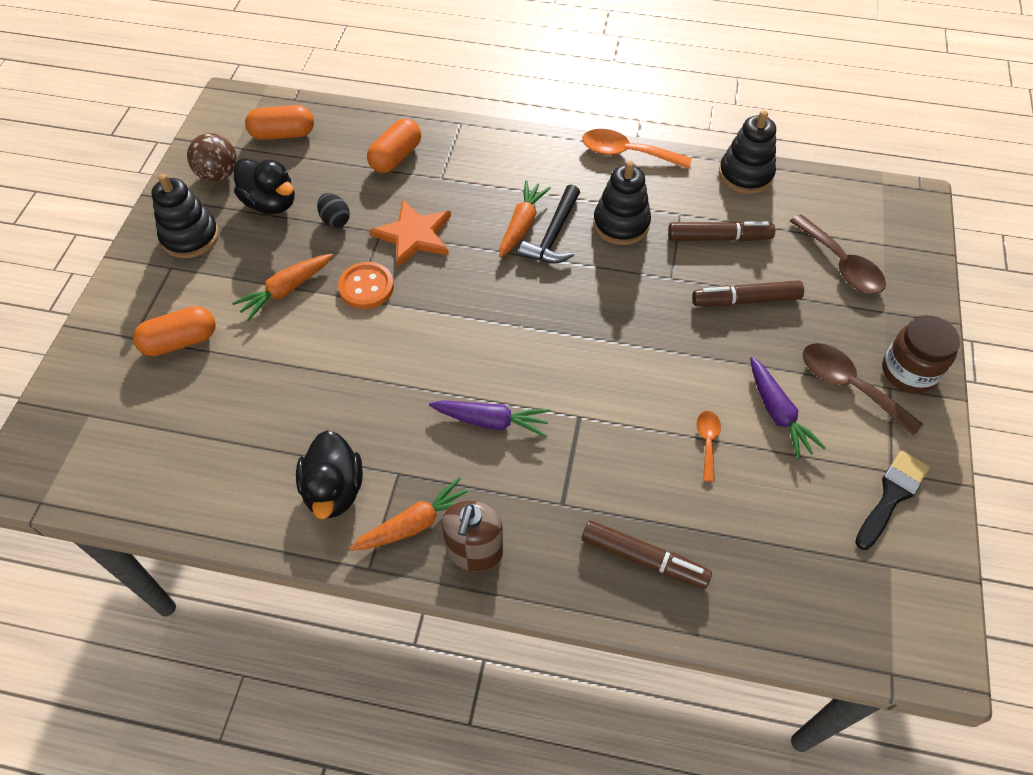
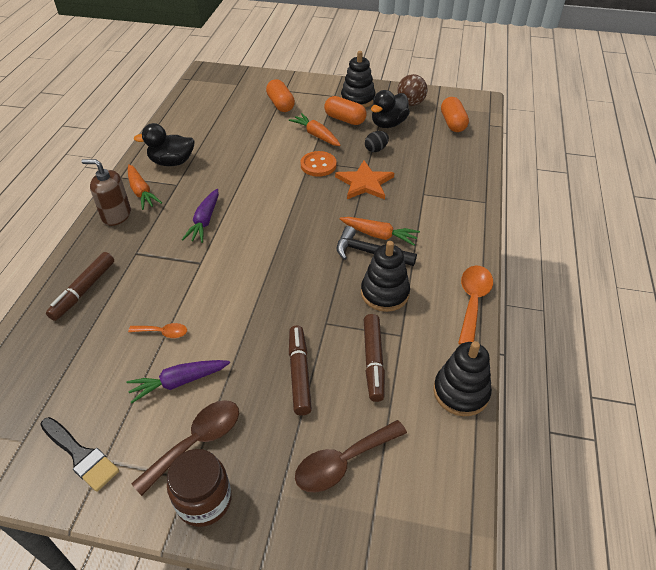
camera: 90 degrees right, 10 degrees down
(396, 157) = (440, 172): orange capsule -> orange capsule (345, 119)

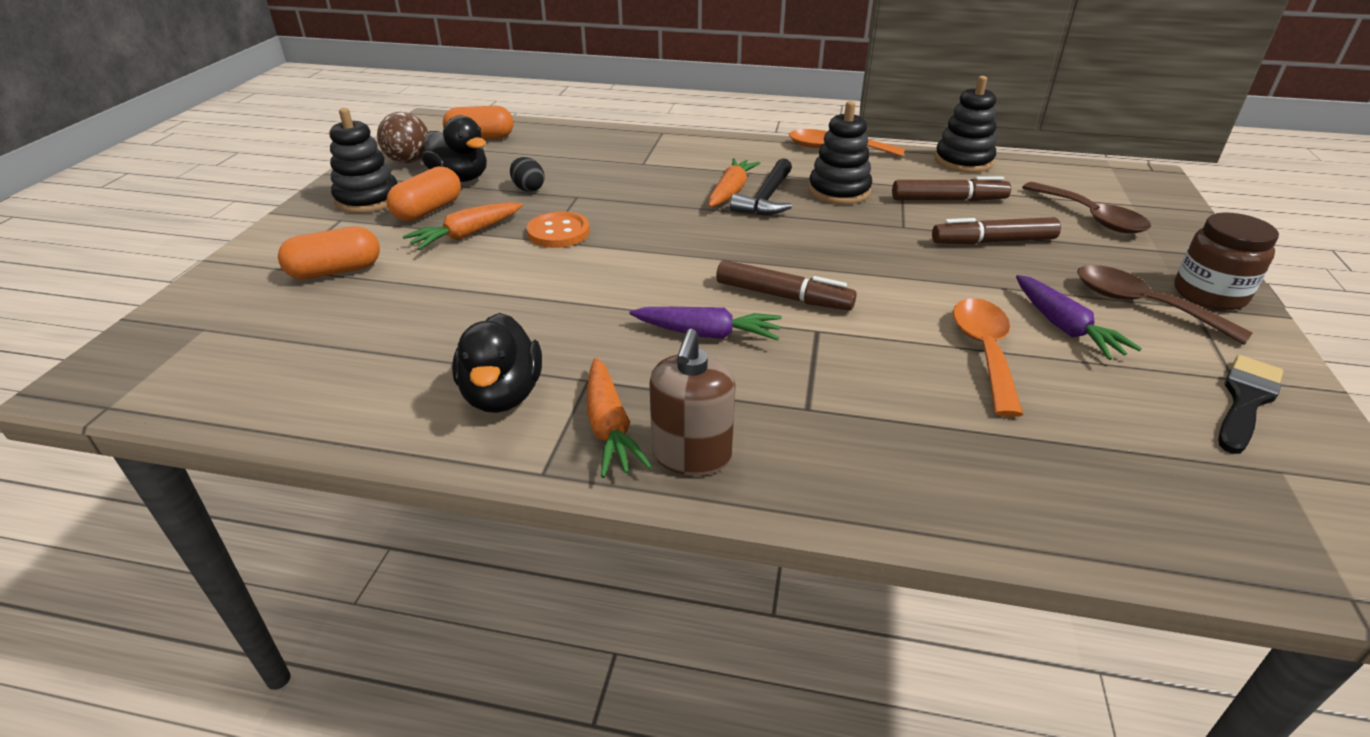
camera: 90 degrees left, 10 degrees down
(83, 290) = (930, 463): brown marker -> brown marker (783, 297)
(141, 192) = (609, 427): orange carrot -> orange carrot turned 105 degrees clockwise
(163, 332) = (984, 351): orange spoon -> orange spoon, size x1.78
(364, 183) = (613, 198): orange star -> none

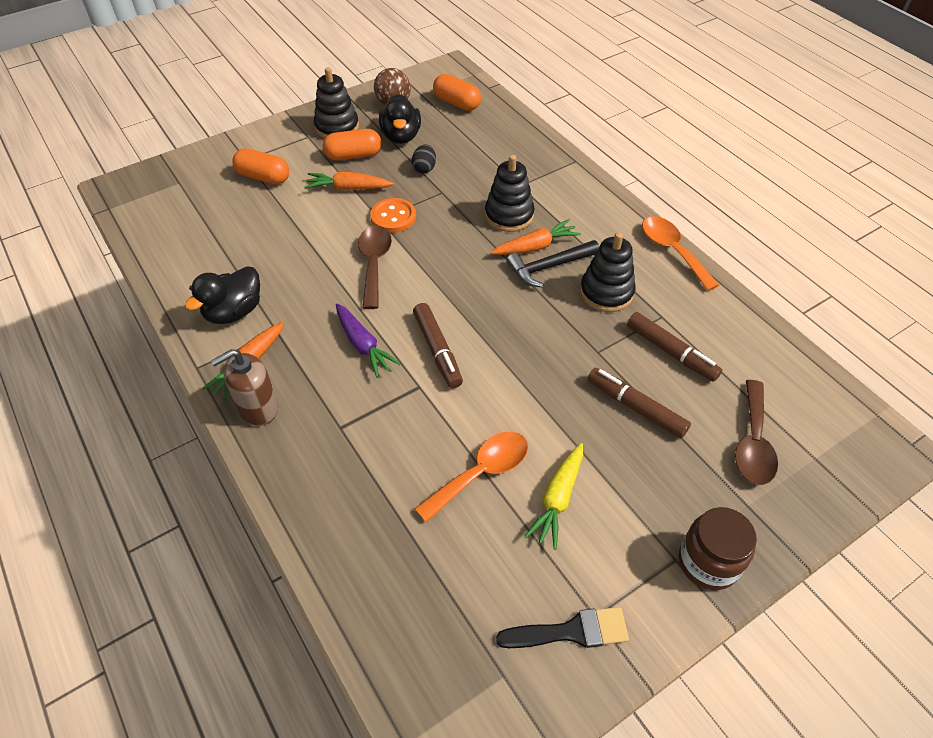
camera: 45 degrees right, 15 degrees up
(963, 161) = (752, 326): black stacking toy -> black stacking toy (509, 215)
(1064, 327) = (557, 499): purple carrot -> yellow carrot
(1142, 305) = (641, 528): brown spoon -> brown spoon (374, 264)

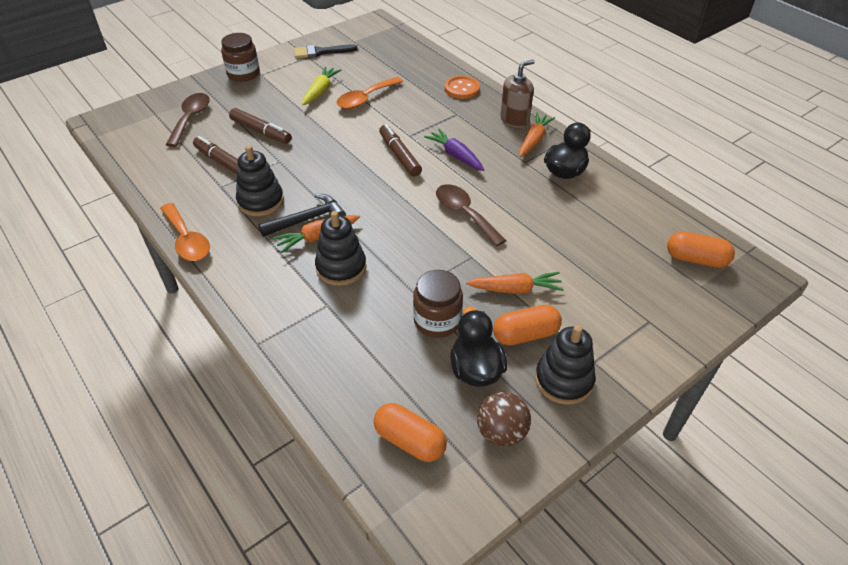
camera: 175 degrees right, 5 degrees down
(263, 177) = (614, 297): orange capsule -> orange capsule (696, 259)
(374, 264) = (464, 213): brown spoon -> brown spoon turned 150 degrees clockwise
(393, 217) = (458, 259): orange button -> orange button (462, 89)
(424, 168) = (437, 321): black egg -> brown jar

